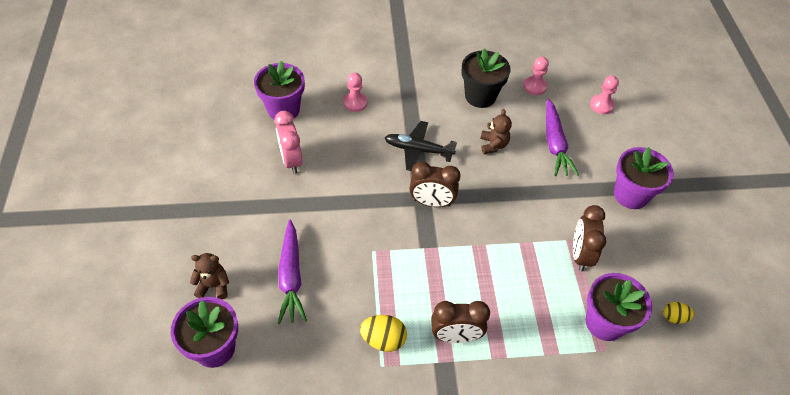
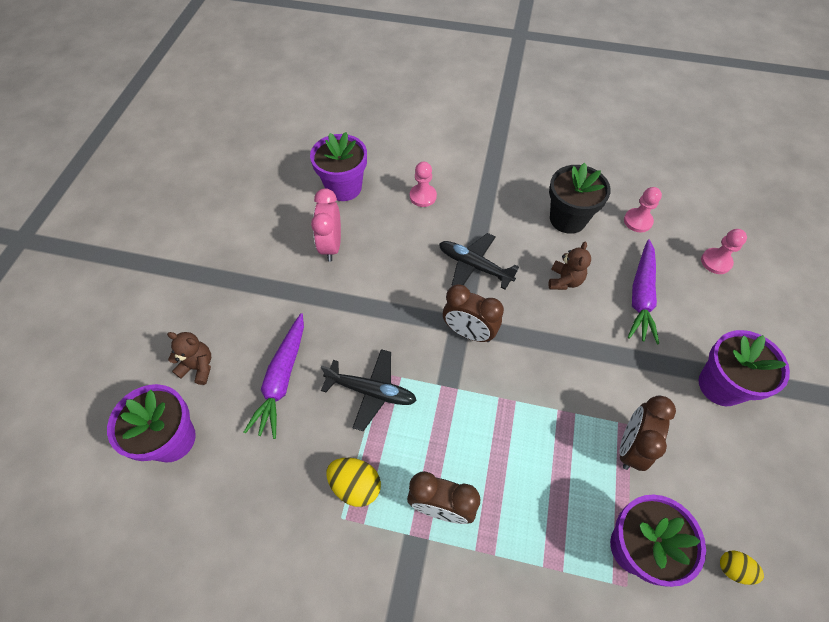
camera: 20 degrees right, 5 degrees up
(369, 267) = (371, 391): none -> black plane

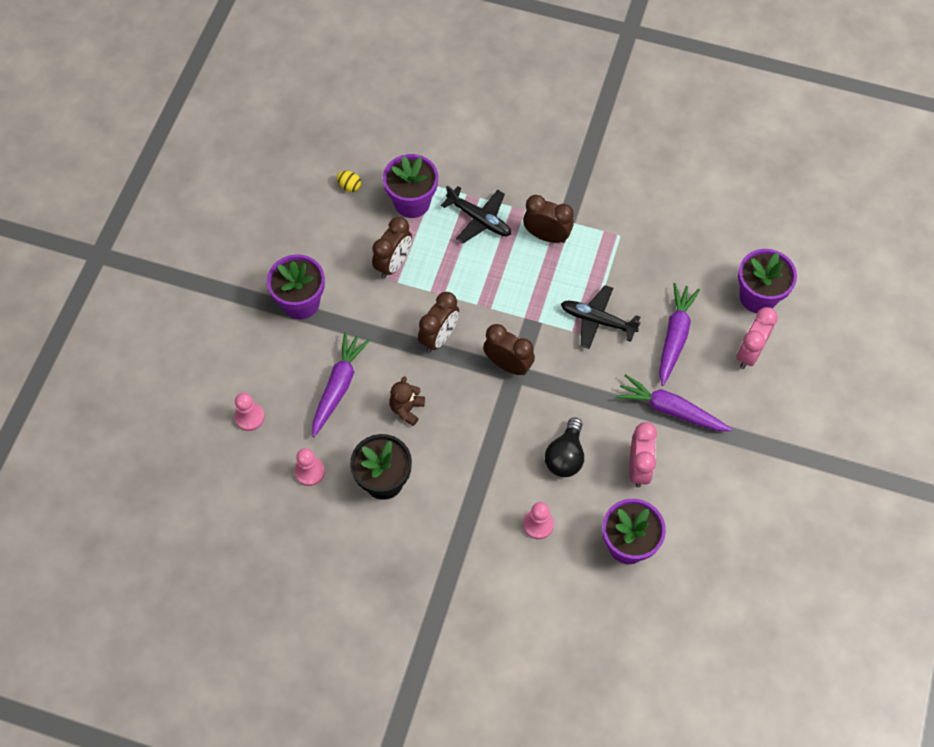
camera: 175 degrees left, 5 degrees up
(198, 367) = (749, 353): brown teddy bear -> pink clock
(295, 300) = (670, 410): none -> purple carrot
(355, 485) = (610, 254): yellow egg -> none
(401, 250) = (565, 456): none -> black light bulb
(474, 266) = (492, 432): black plane -> black plane (479, 219)
(550, 357) = (439, 337): none -> brown clock

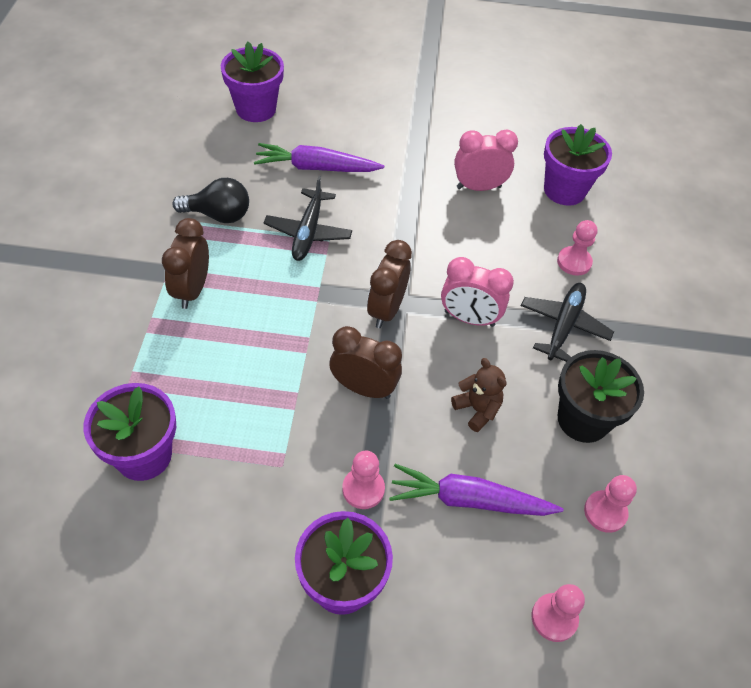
camera: 105 degrees left, 10 degrees down
(349, 186) = (113, 553): yellow egg -> none
(361, 324) = (363, 489): none -> pink pawn
(393, 264) = (255, 463): brown clock -> none
(407, 409) = (477, 409): brown teddy bear -> brown teddy bear turned 135 degrees counterclockwise
(479, 219) = (170, 367): black plane -> black plane (563, 326)
(565, 456) = (487, 246): black light bulb -> black light bulb (218, 215)
(670, 410) = (405, 167): purple carrot -> none
(749, 353) = (324, 113): pink clock -> pink clock (469, 318)

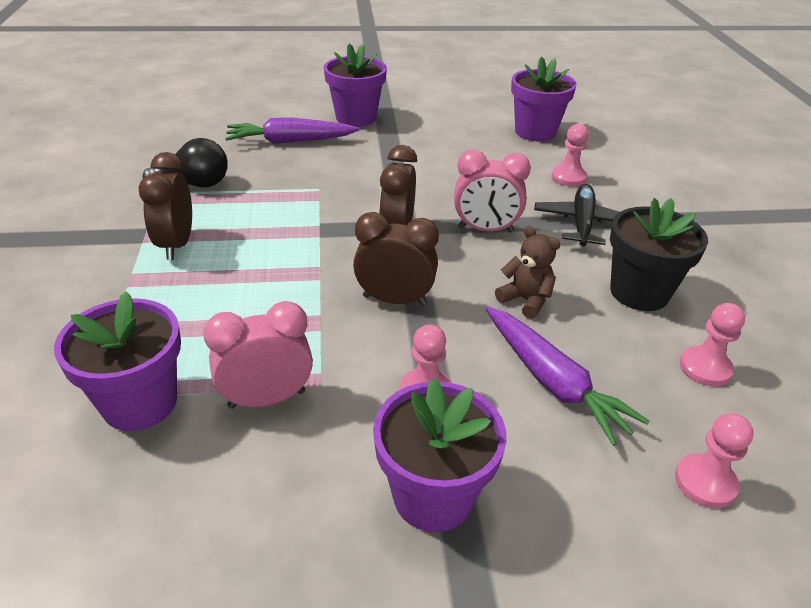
camera: 10 degrees left, 15 degrees down
(256, 109) = (218, 109): purple flower pot -> purple flower pot (356, 118)
(308, 232) = (295, 186): black plane -> none
(469, 500) = (552, 382): purple carrot -> purple carrot turned 120 degrees counterclockwise
(478, 187) = (454, 138): pink clock -> pink clock (267, 399)

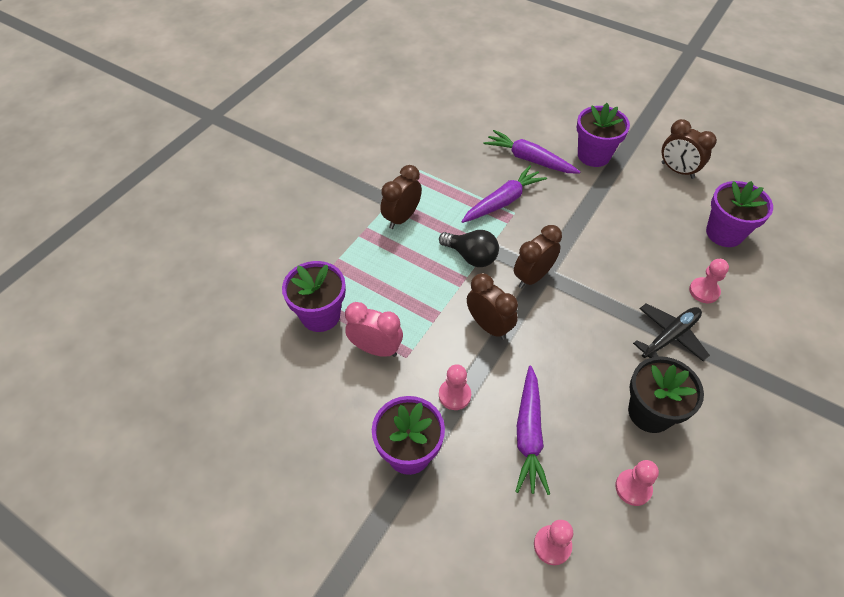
camera: 40 degrees right, 15 degrees up
(195, 184) = (443, 172): black light bulb -> black light bulb (471, 256)
(295, 184) = (503, 201): none -> purple carrot
(446, 104) = (677, 170): none -> brown clock
(485, 230) = (594, 305): pink clock -> none
(525, 300) = (567, 373): brown teddy bear -> none

